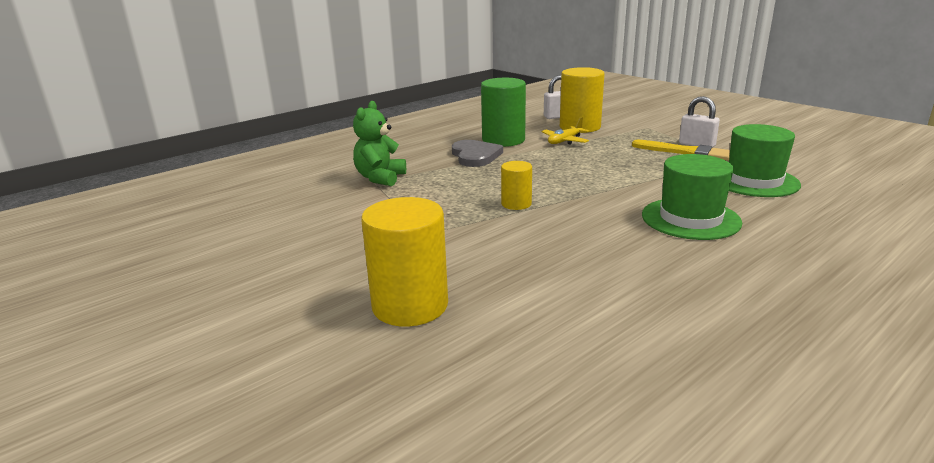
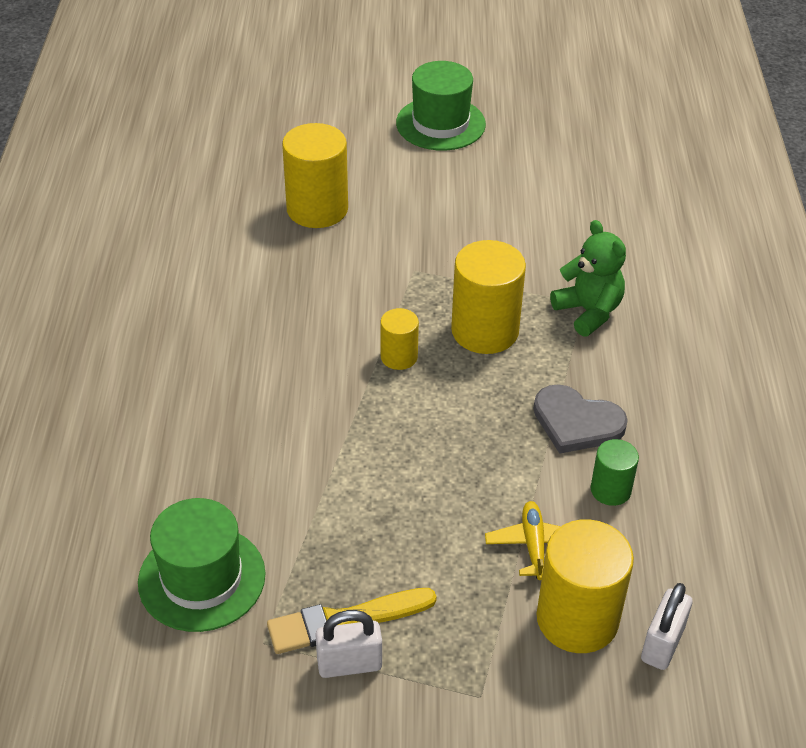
camera: 130 degrees right, 20 degrees up
(447, 193) = (485, 331): none -> yellow cylinder
(503, 140) = (610, 490): green cylinder -> green cylinder, size x0.54
(690, 219) = (216, 437): green hat -> green hat (440, 124)

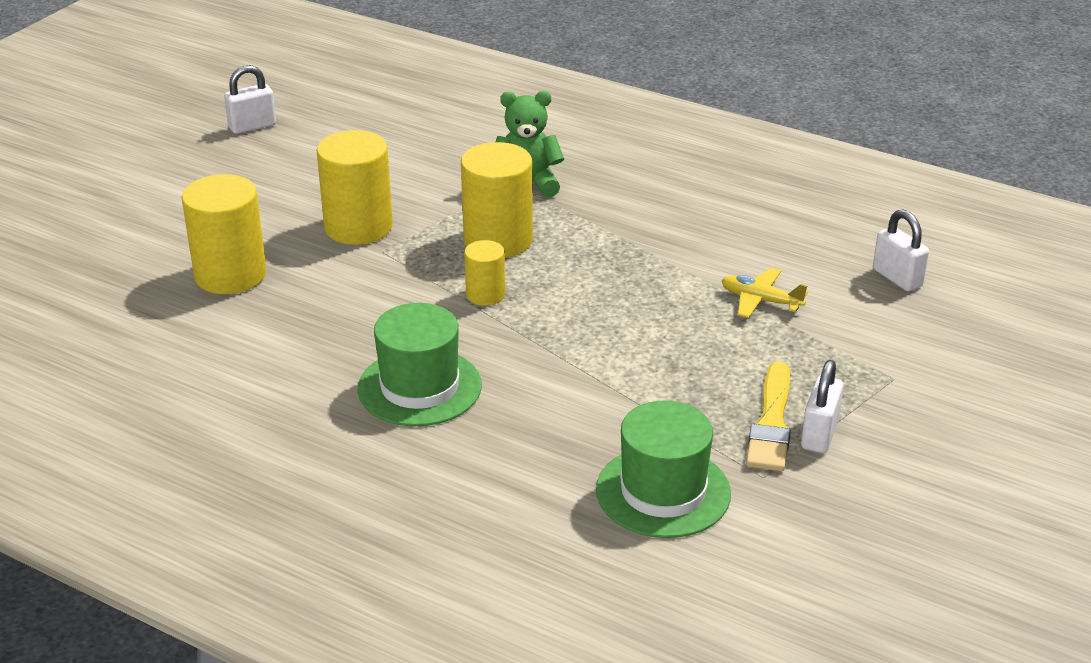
camera: 60 degrees left, 10 degrees down
(440, 124) = (192, 168): green hat -> green hat (419, 387)
(527, 124) = (252, 126): none -> white padlock
(576, 422) = (646, 234): grey heart -> none
(577, 619) = (848, 306): yellow cylinder -> yellow cylinder (358, 227)
(610, 490) = (731, 245): green cylinder -> none

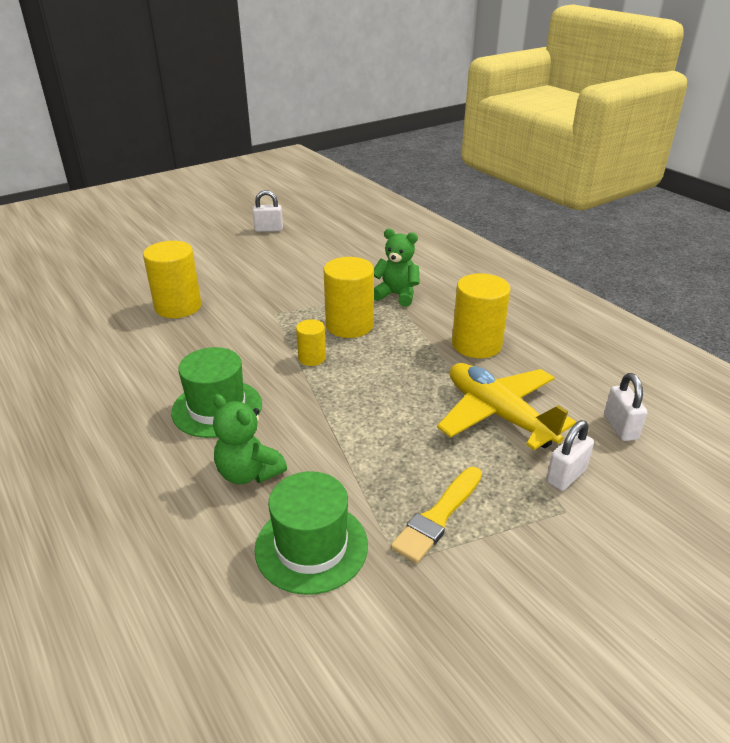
camera: 25 degrees right, 0 degrees up
(358, 227) = (274, 297): yellow cylinder -> yellow cylinder (476, 344)
(528, 444) = (248, 473): none -> green teddy bear
(760, 300) = (498, 415): yellow plane -> yellow plane, size x2.06
(819, 434) = (470, 540): white padlock -> white padlock (566, 476)

